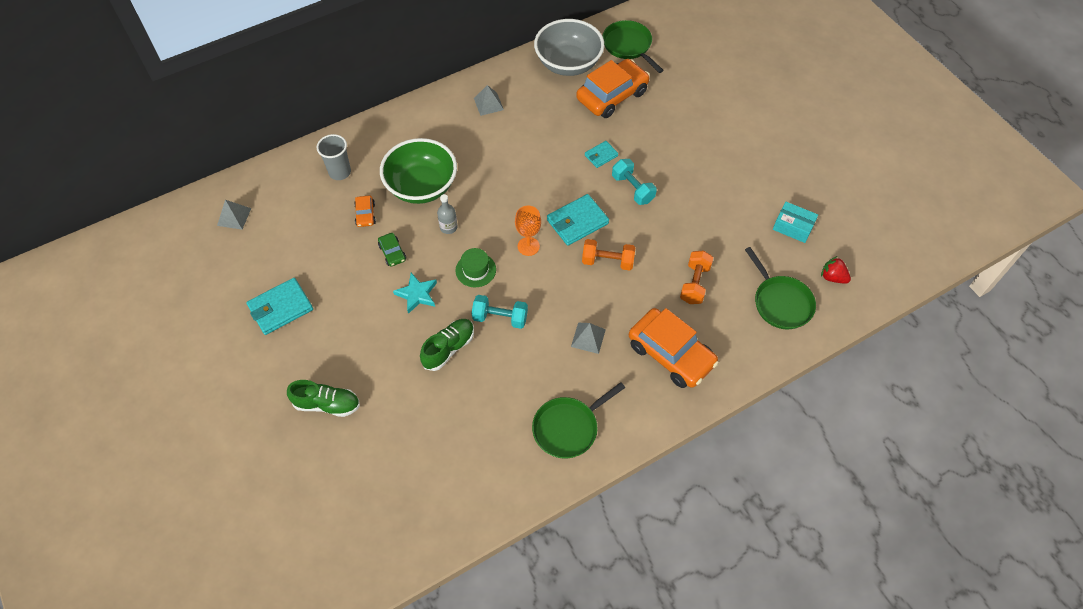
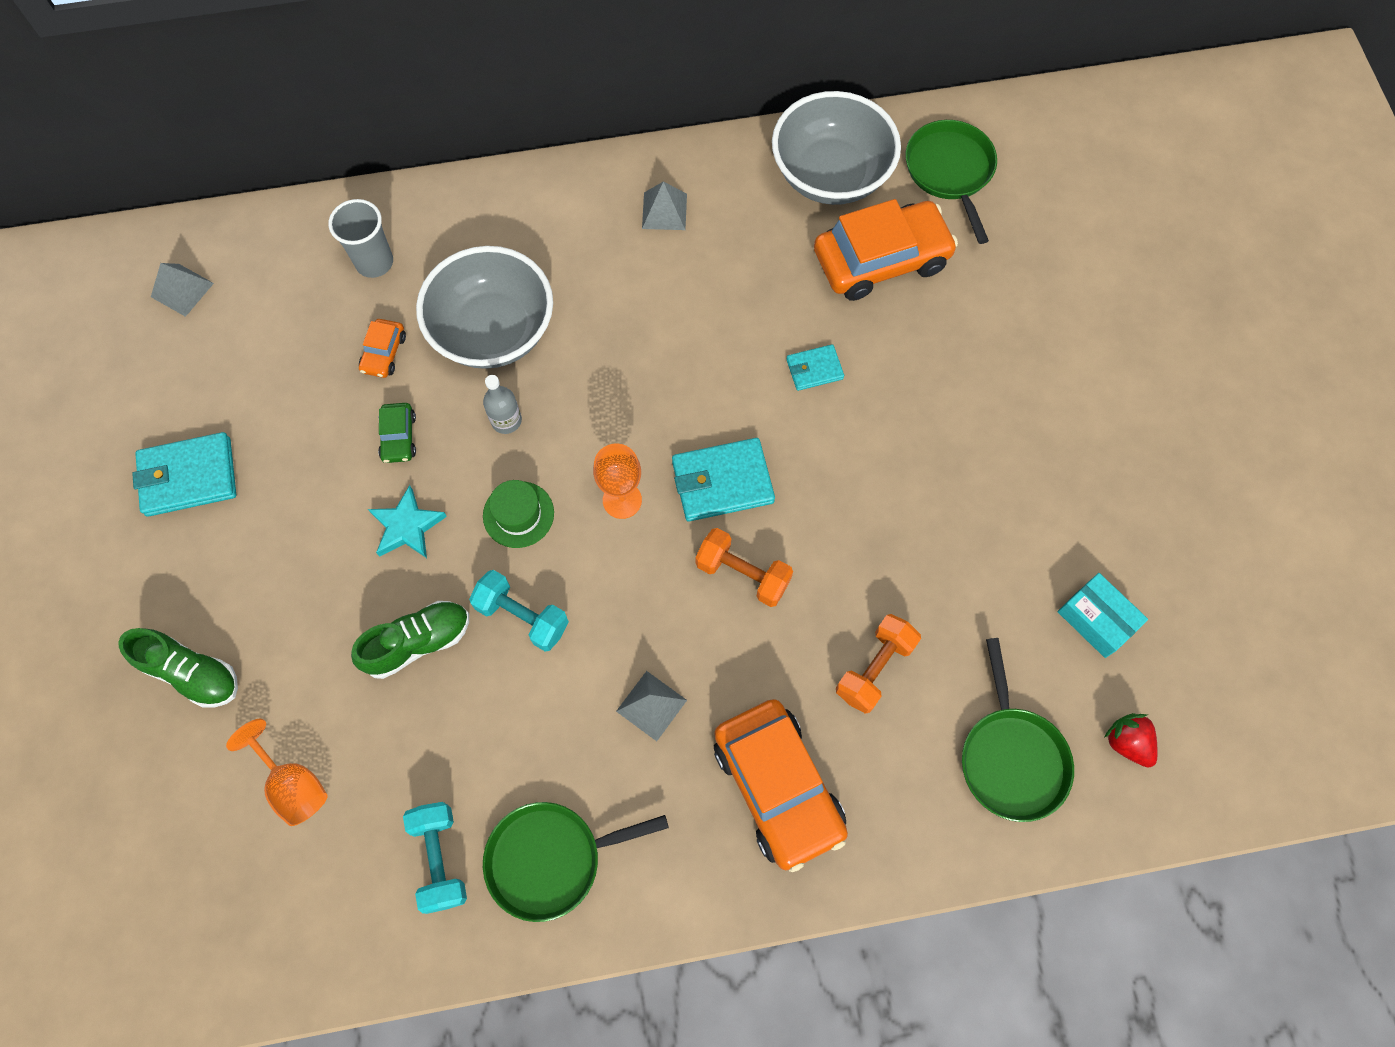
camera: 20 degrees right, 10 degrees up
(410, 440) = (293, 784): none -> orange goblet
(421, 186) = (493, 331): green bowl -> grey bowl
(632, 189) = (842, 450): turquoise dumbbell -> turquoise dumbbell (440, 859)

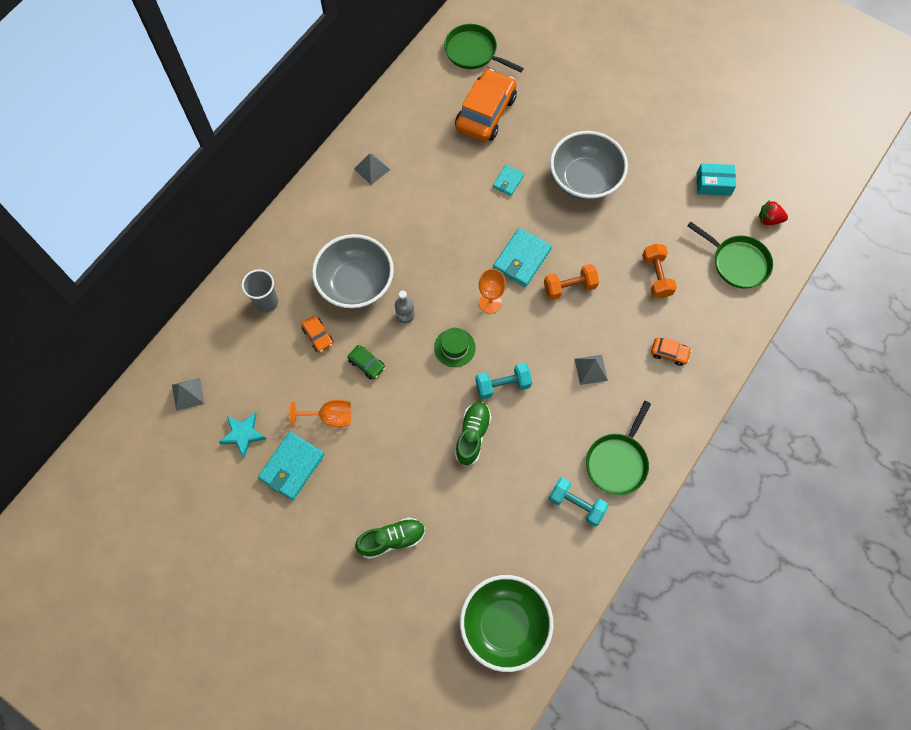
camera: 45 degrees left, 0 degrees up
(191, 914) = (504, 625): none -> green bowl
(293, 784) = (486, 537): orange goblet -> orange goblet (330, 417)
(407, 526) = (413, 396): turquoise star -> turquoise star (243, 434)
(777, 787) = (669, 353): orange car -> orange car, size x0.45
(830, 175) = (425, 94): grey bowl -> grey bowl (584, 180)

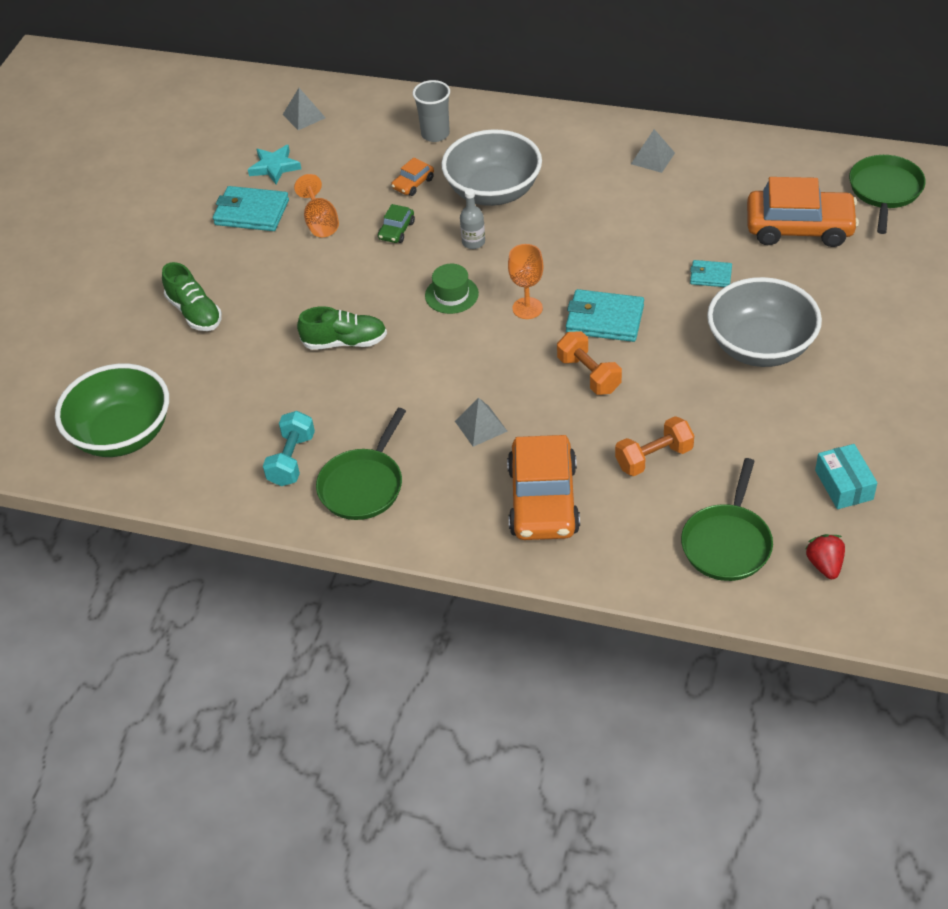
camera: 75 degrees right, 20 degrees down
(503, 385) = (421, 350): turquoise dumbbell -> none
(617, 462) = (363, 485): green pan -> green pan turned 75 degrees counterclockwise
(669, 353) = (543, 500): orange car -> orange car, size x2.24

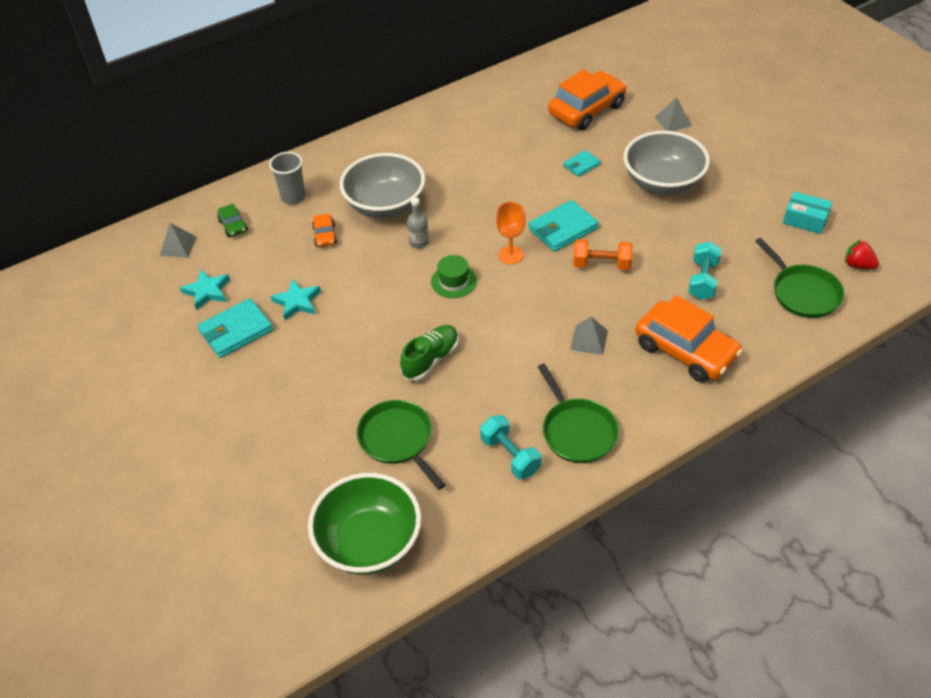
camera: 50 degrees left, 0 degrees up
(195, 312) = (296, 423): green shoe -> none
(320, 222) = (297, 302): orange goblet -> turquoise star
(396, 230) = (358, 270): green car -> green car (233, 226)
(652, 158) = (452, 125): grey pyramid -> grey pyramid (673, 121)
(654, 458) = (703, 280): orange dumbbell -> turquoise dumbbell
(885, 191) = (599, 64): green pan -> green pan (398, 440)

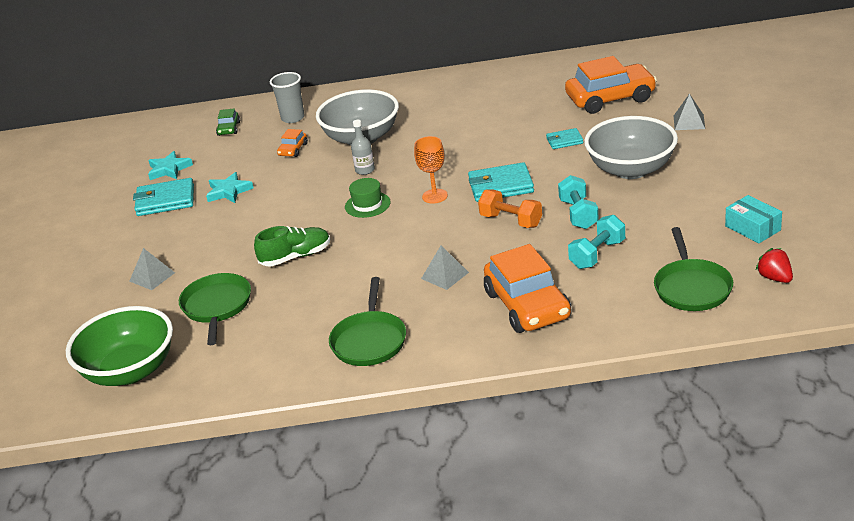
camera: 30 degrees right, 15 degrees down
(178, 246) = (176, 134): grey pyramid -> grey pyramid (152, 277)
(510, 456) = (296, 343): turquoise dumbbell -> turquoise dumbbell (578, 214)

